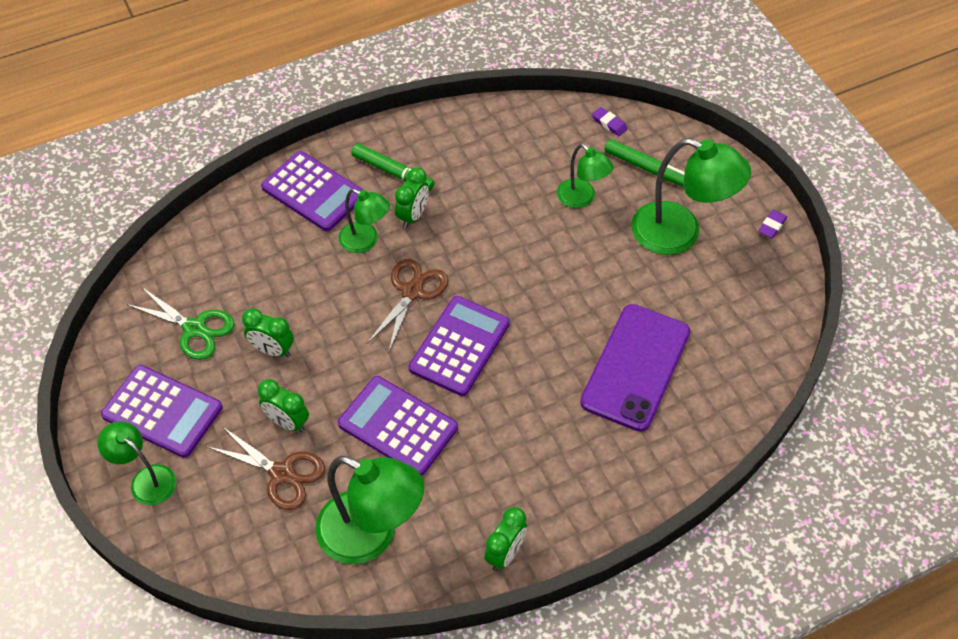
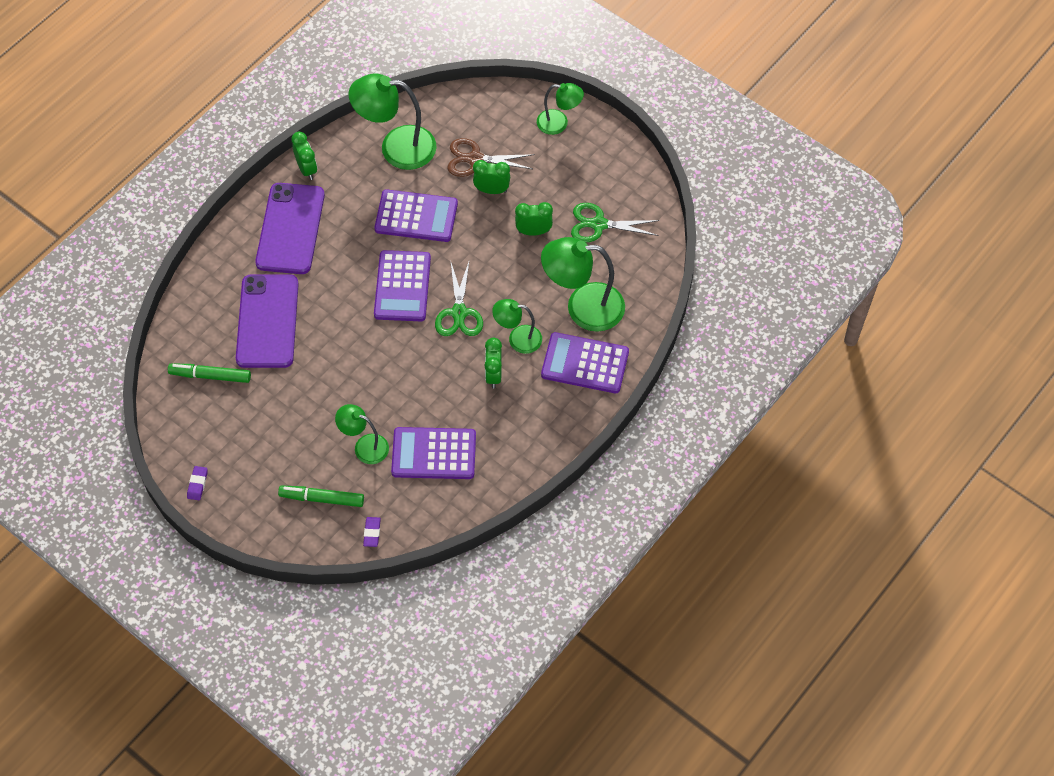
camera: 155 degrees right, 5 degrees up
(162, 411) = (579, 164): purple calculator -> purple calculator (434, 454)
(393, 172) = (532, 407): green marker -> green marker (210, 376)
(412, 292) = (459, 313): brown scissors -> green scissors
(505, 553) = (306, 169): green clock -> green clock turned 150 degrees clockwise
(562, 474) = (290, 229): none -> purple phone
(609, 123) = (372, 533): purple eraser -> purple eraser turned 75 degrees clockwise
(680, 233) = (271, 446): green lamp -> green lamp (583, 307)

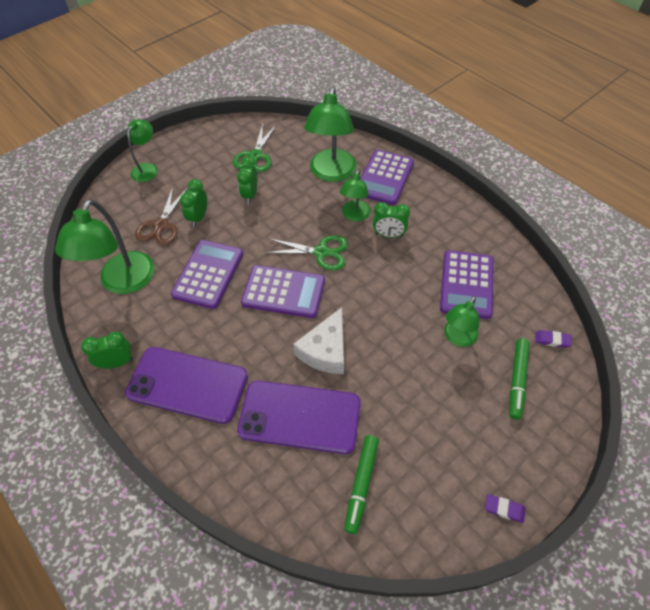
camera: 80 degrees left, 5 degrees down
(338, 332) = (325, 350): none -> white cheese

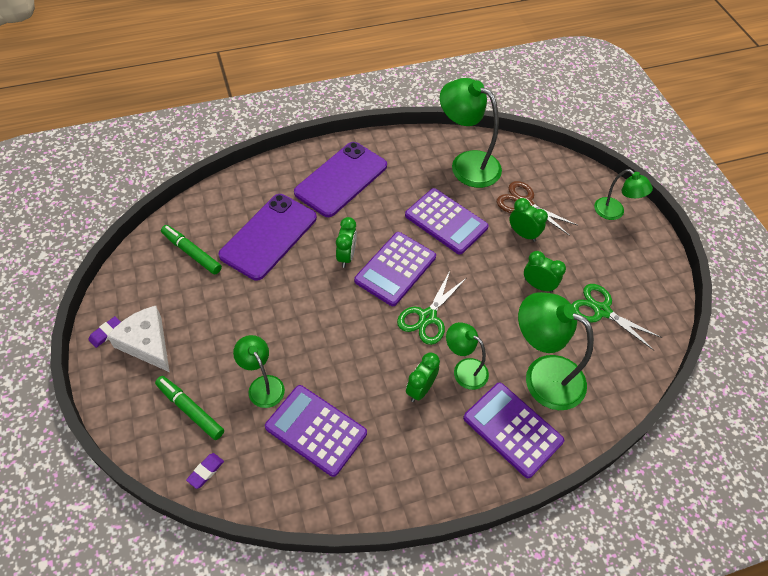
camera: 110 degrees right, 0 degrees up
(117, 363) = (386, 145): green clock -> green clock (346, 256)
(325, 350) = (316, 276): white cheese -> white cheese (146, 343)

